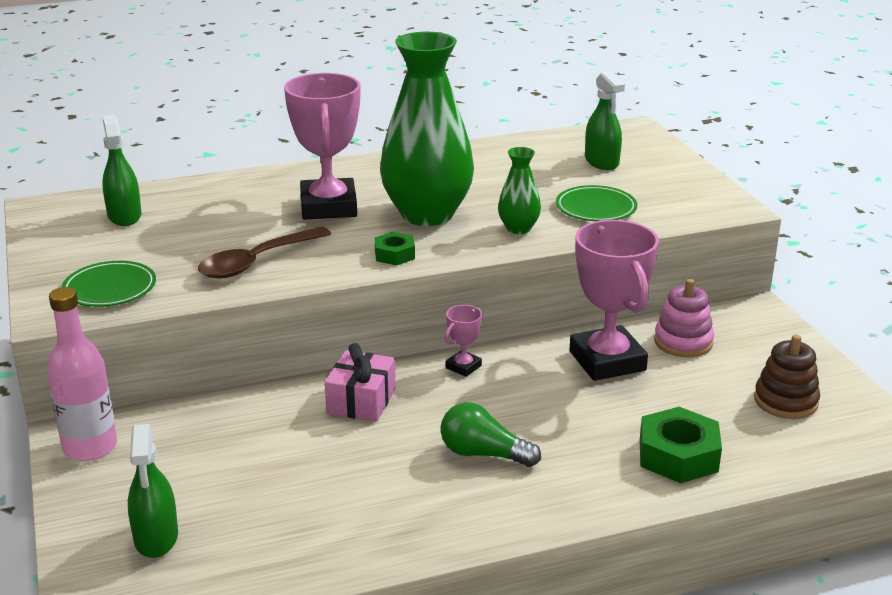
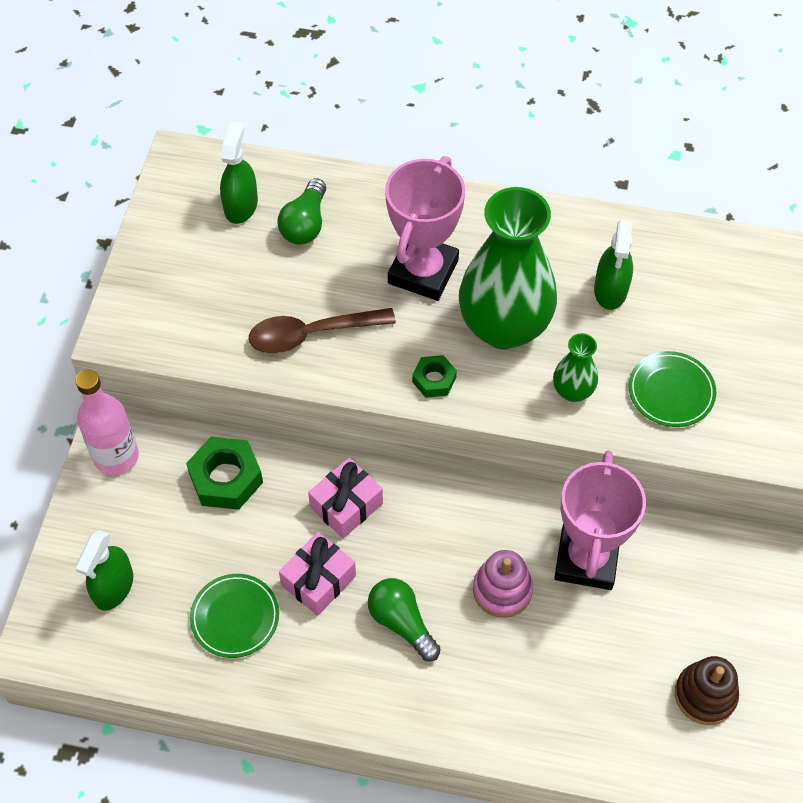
camera: 30 degrees right, 30 degrees up
(110, 288) = (175, 318): green plate -> green plate (235, 617)
(196, 210) = (305, 224): none -> green light bulb
(377, 456) = (318, 580): none -> pink gift
(463, 367) = (457, 503): pink trophy -> none
(601, 162) = (738, 311): green spray bottle -> green spray bottle (610, 290)
(678, 455) = (557, 710): green nut -> green nut (226, 478)
(683, 342) = (675, 568): pink stacking toy -> pink stacking toy (502, 590)

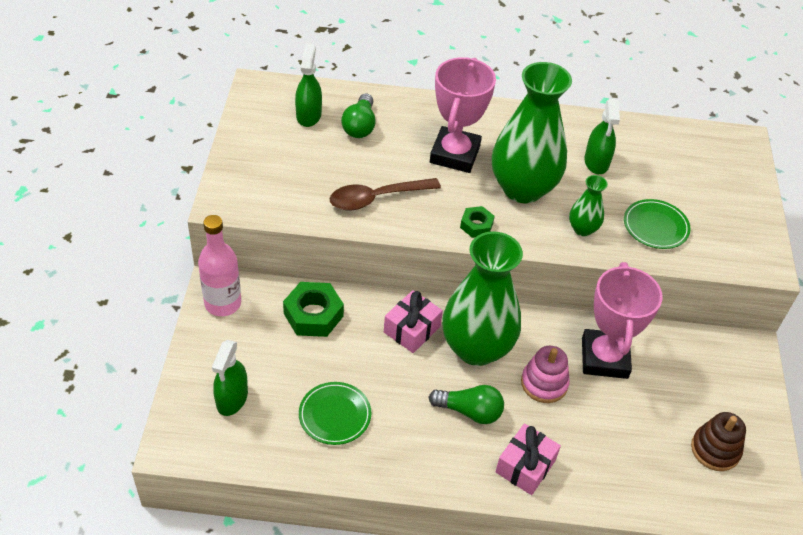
camera: 10 degrees left, 10 degrees down
(318, 580) = (398, 384): pink gift -> pink gift (525, 466)
(402, 622) = (469, 411): green light bulb -> green light bulb turned 150 degrees clockwise
(424, 536) = (476, 348): none -> green vase

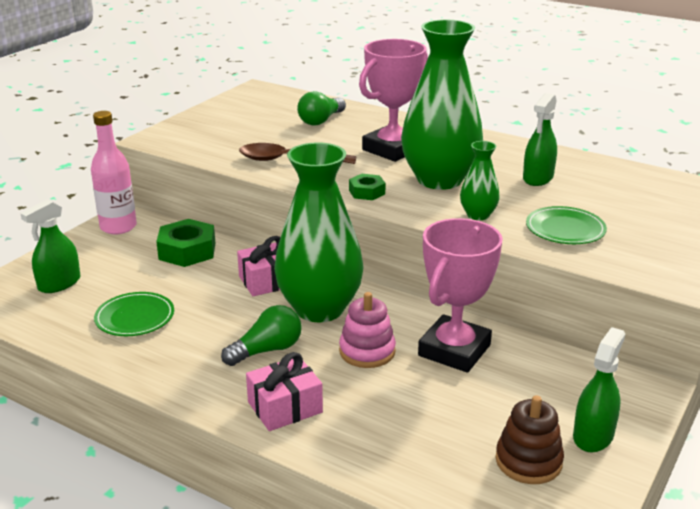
camera: 30 degrees right, 20 degrees down
(308, 115) = (282, 108): green spray bottle -> green spray bottle (593, 436)
(469, 411) = (267, 350): green light bulb -> green light bulb turned 75 degrees counterclockwise

